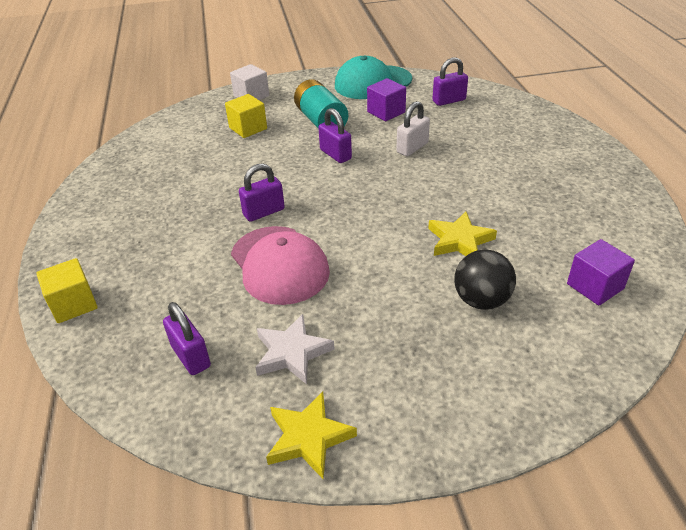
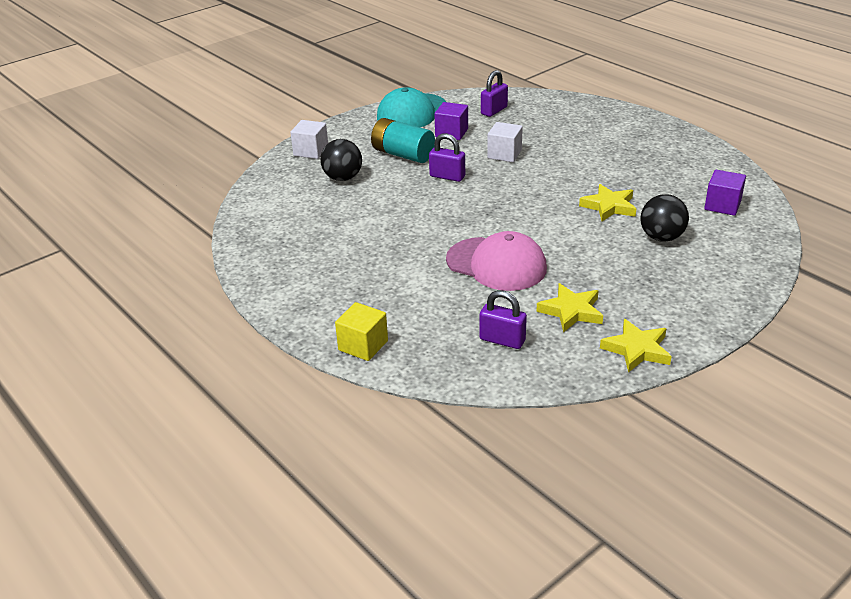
camera: 30 degrees left, 5 degrees down
(248, 128) = (343, 178): yellow cube -> black ball
(264, 212) = (439, 234): purple padlock -> none
(292, 353) = (571, 311): white star -> yellow star
(412, 148) = (504, 154): white padlock -> white cube

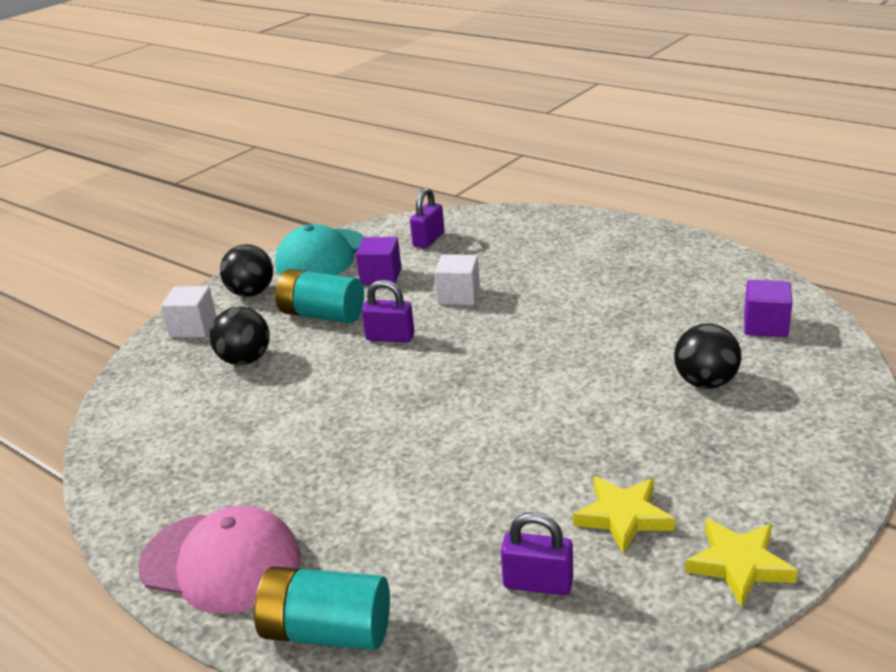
camera: 10 degrees left, 5 degrees down
(356, 132) = (251, 293): none -> black ball
(363, 345) = (327, 631): yellow cube -> turquoise battery
(496, 264) = (493, 458): pink cap -> pink cap (221, 562)
(609, 206) = (620, 348): yellow star -> none

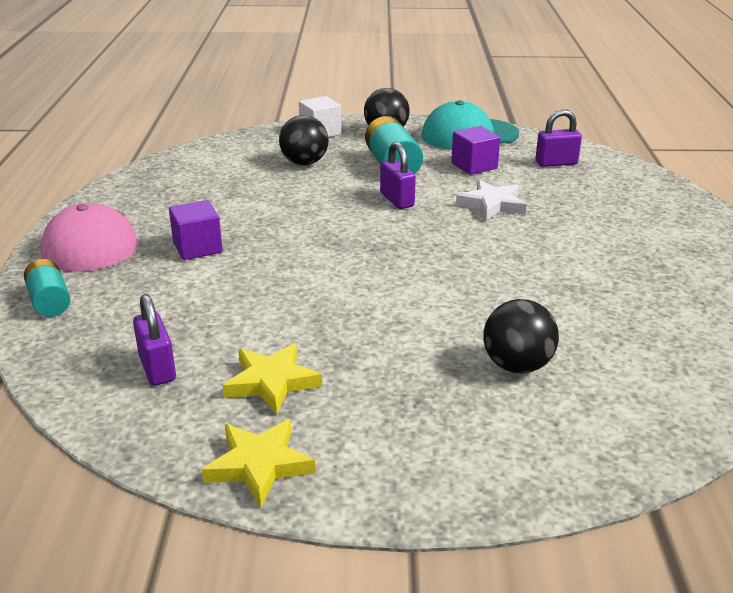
camera: 50 degrees right, 0 degrees up
(327, 631) = (49, 301): turquoise battery -> turquoise battery, size x0.65
(458, 296) = (492, 204): white cube -> white star
(765, 326) = (667, 373): purple cube -> purple cube (197, 247)

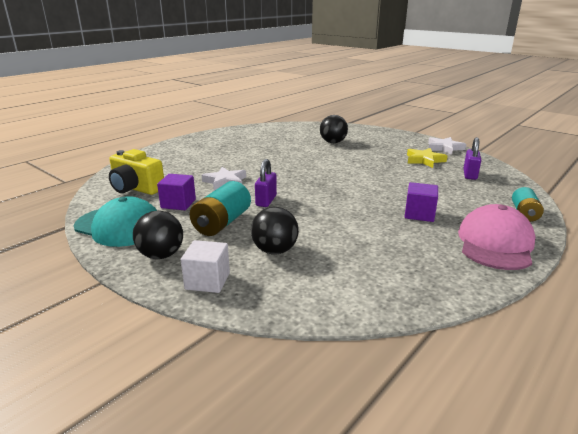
camera: 140 degrees left, 5 degrees down
(259, 465) = (444, 148): yellow star -> white star
(556, 163) = (136, 188): purple padlock -> yellow camera

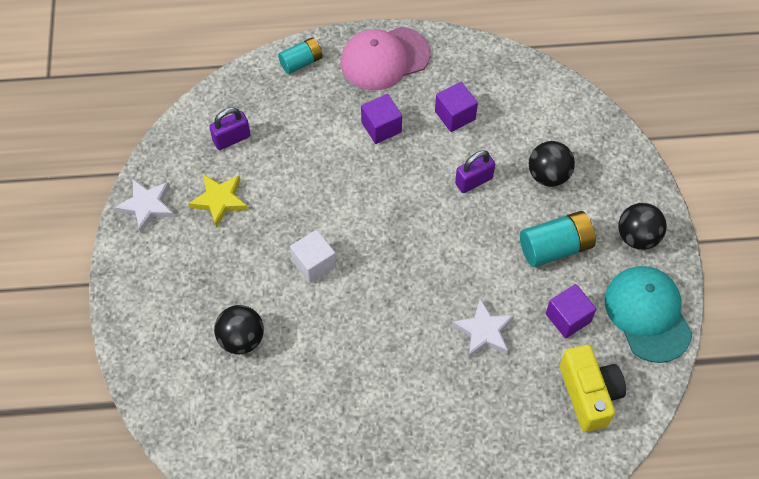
camera: 135 degrees left, 35 degrees up
(207, 281) = (624, 179): white cube -> white cube (314, 264)
(266, 201) = (482, 255): purple padlock -> purple padlock (474, 181)
(392, 243) = (455, 115): none -> purple cube

